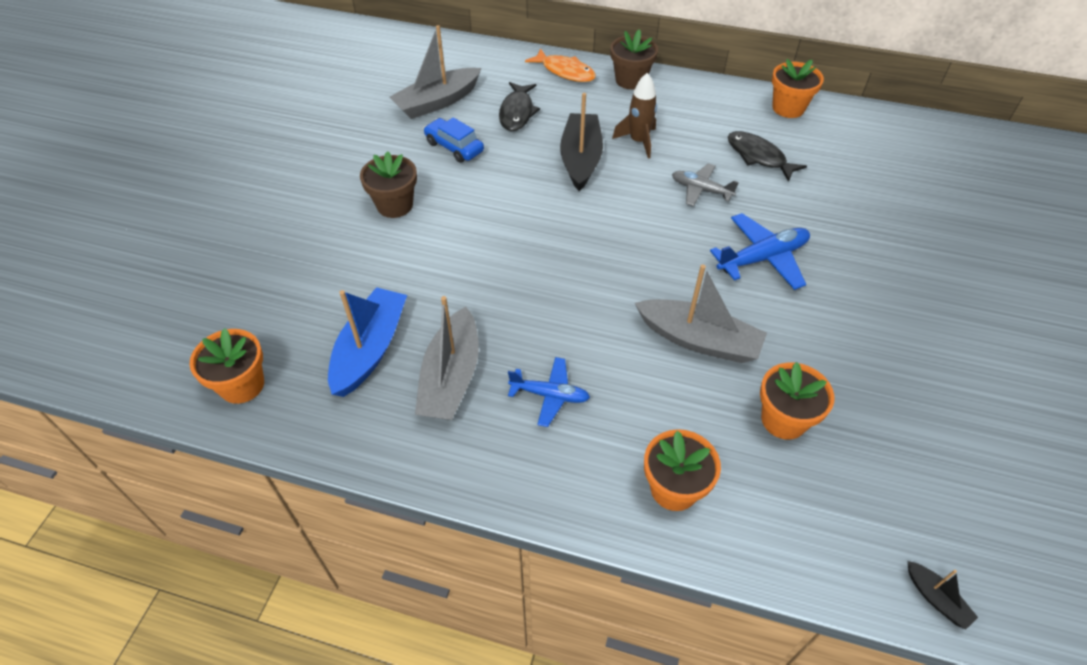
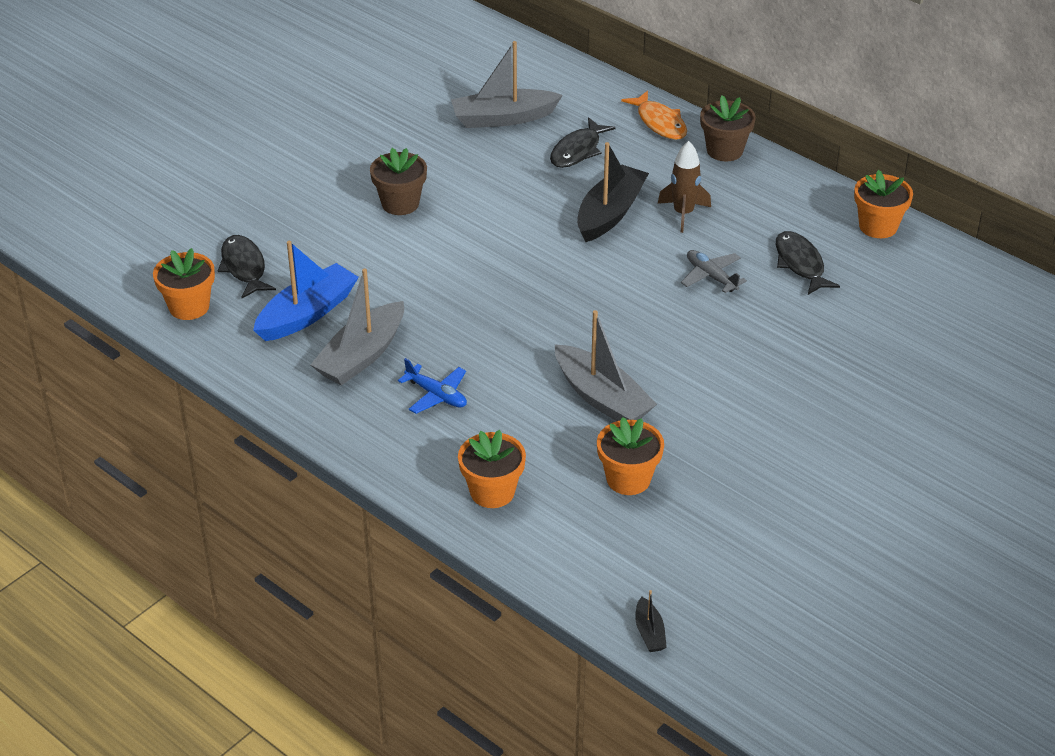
camera: 25 degrees right, 10 degrees down
(279, 320) = (244, 267): none -> black fish
(454, 147) = (491, 166): blue car -> none
(762, 258) = (721, 353): blue plane -> none

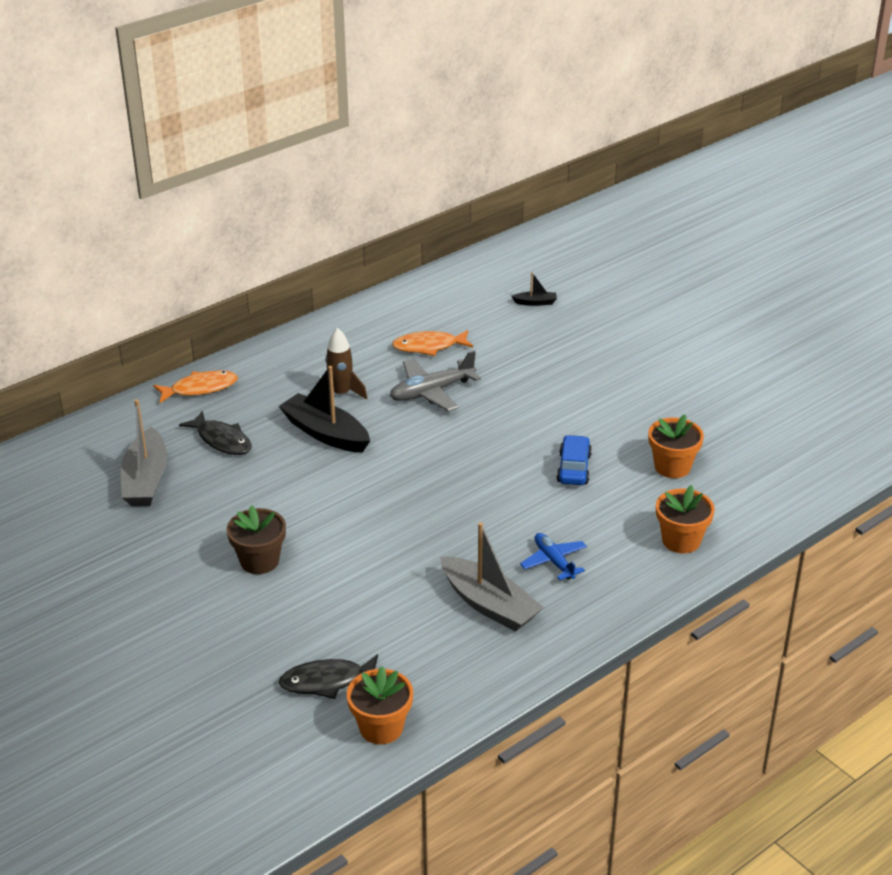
camera: 80 degrees left, 5 degrees down
(307, 313) = (416, 638): blue boat -> none
(436, 395) = (554, 561): blue plane -> blue plane turned 75 degrees counterclockwise
(602, 398) = (573, 468): grey boat -> blue car
(649, 632) = (837, 477): black boat -> black boat (535, 302)
(711, 276) = (431, 392): grey plane -> grey plane, size x1.52
(724, 150) = (259, 360): brown flower pot -> none
(800, 264) = (429, 347): black fish -> orange fish
(878, 226) = (393, 304): orange flower pot -> none

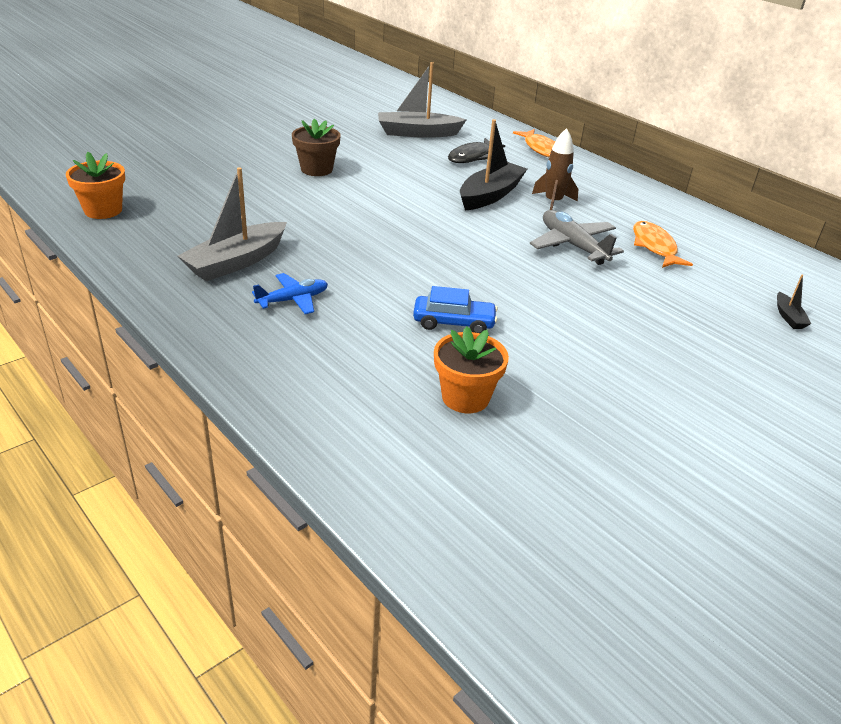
camera: 85 degrees right, 0 degrees up
(327, 681) = (166, 192): black fish -> none
(681, 540) = (317, 390): orange flower pot -> none

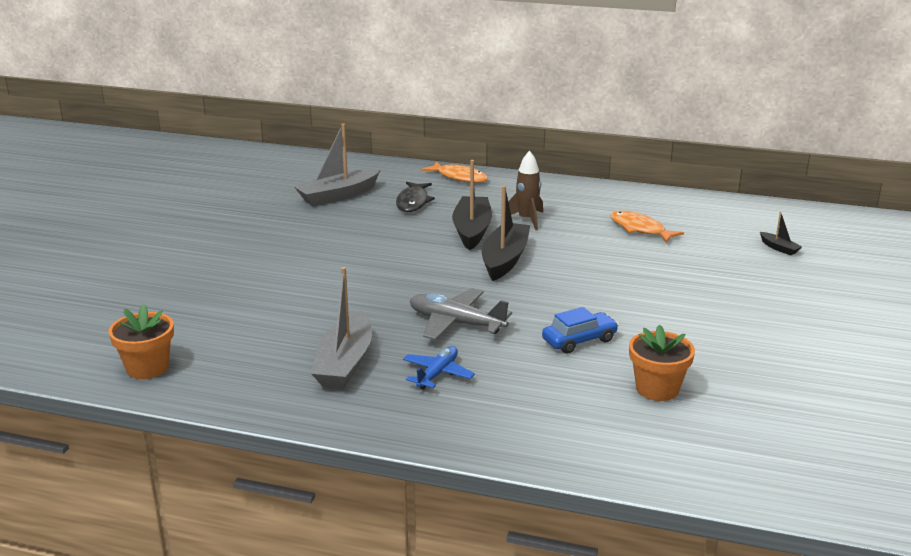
camera: 30 degrees left, 10 degrees down
(316, 169) = (295, 258): brown flower pot -> none
(485, 229) = (504, 260): none -> black boat
(572, 245) = (584, 249): grey plane -> grey plane (456, 323)

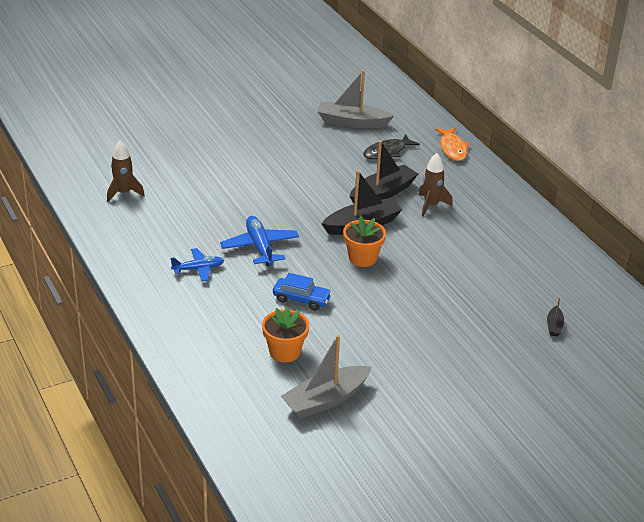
camera: 45 degrees right, 10 degrees up
(147, 368) = (86, 180): orange flower pot -> orange flower pot (362, 258)
(218, 356) = (124, 193): none -> brown rocket
(345, 363) = (169, 234): grey boat -> grey boat (326, 400)
(456, 323) = (260, 247): grey plane -> blue plane
(640, 229) = (490, 255): orange fish -> none

